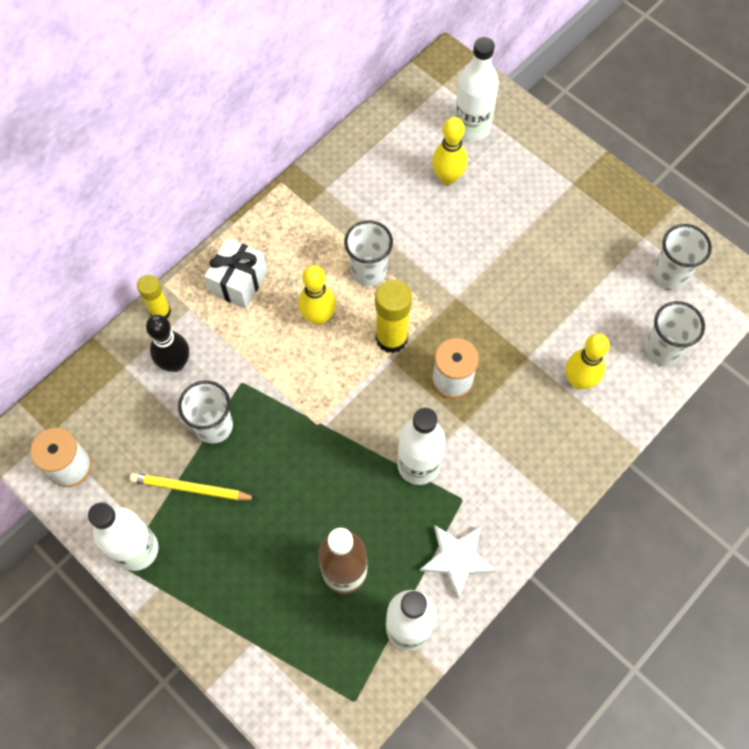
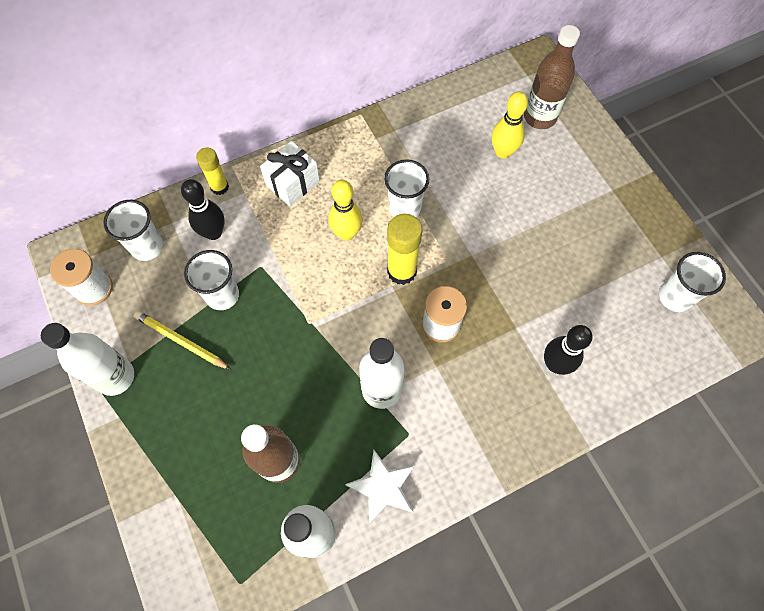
camera: 20 degrees right, 0 degrees up
(471, 128) = (539, 117): white bottle -> brown bottle
(579, 381) = (555, 364): yellow bowling pin -> black bowling pin
(662, 349) = (644, 362): white cup -> white cup (147, 247)

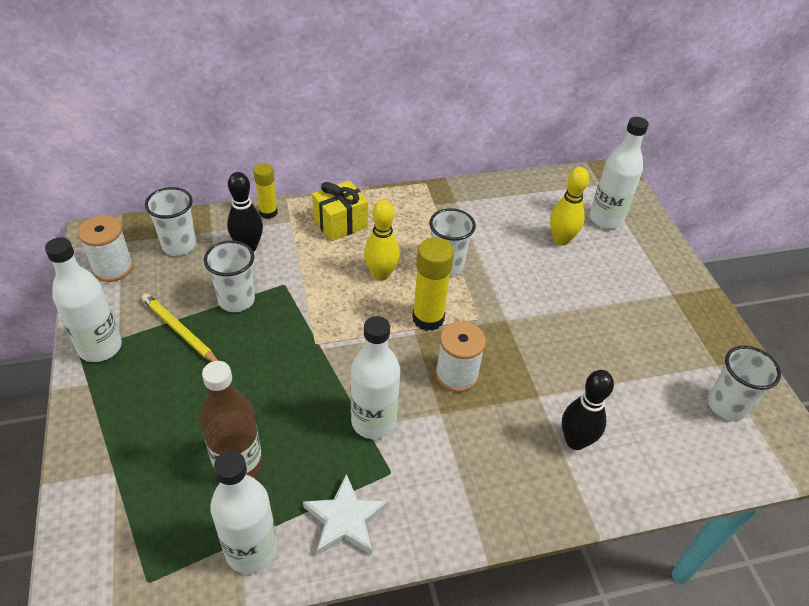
camera: 10 degrees right, 20 degrees down
(292, 183) = (340, 223): white gift -> yellow gift
(539, 117) = (606, 219): brown bottle -> white bottle

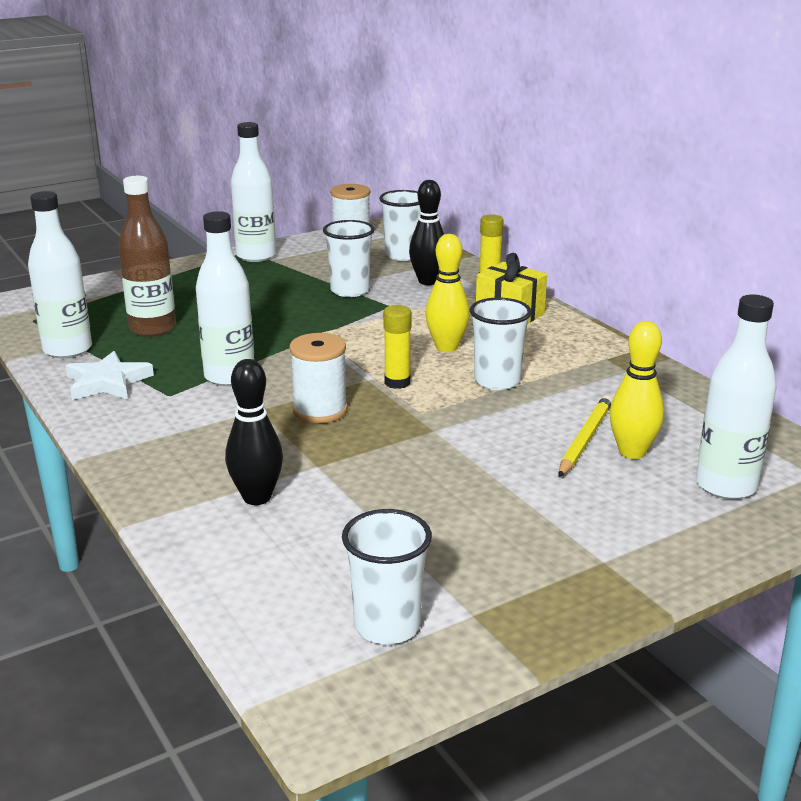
camera: 75 degrees right, 20 degrees down
(179, 330) = (294, 277): yellow pencil -> yellow pencil (585, 439)
(428, 318) = (397, 382): yellow glue stick -> yellow glue stick, size x0.64

